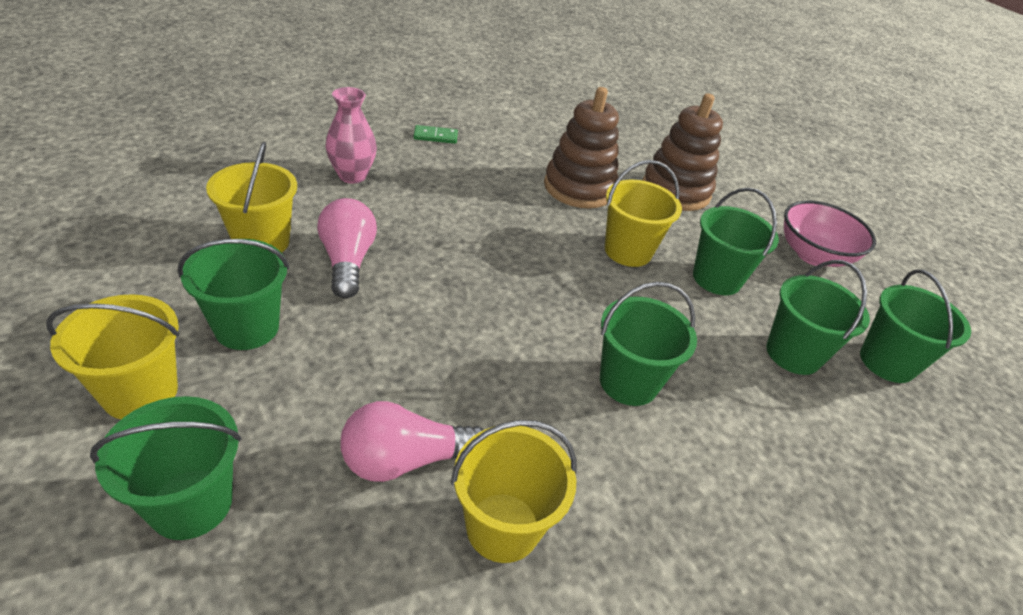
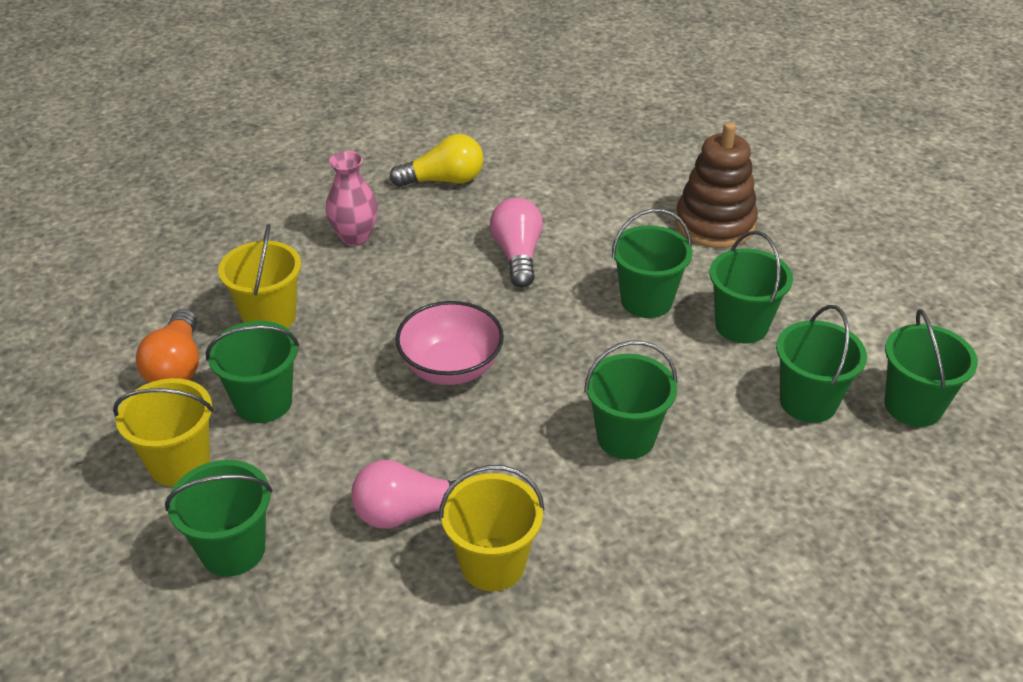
camera: 10 degrees right, 0 degrees up
(155, 284) = (177, 366): none -> orange light bulb
(347, 261) = (353, 331): pink light bulb -> pink light bulb (517, 255)
(435, 136) = (444, 180): green domino -> yellow light bulb
(579, 188) = (601, 230): brown stacking toy -> none
(627, 251) = (646, 301): yellow bucket -> green bucket
(813, 255) = (863, 290): pink bowl -> pink bowl (451, 368)

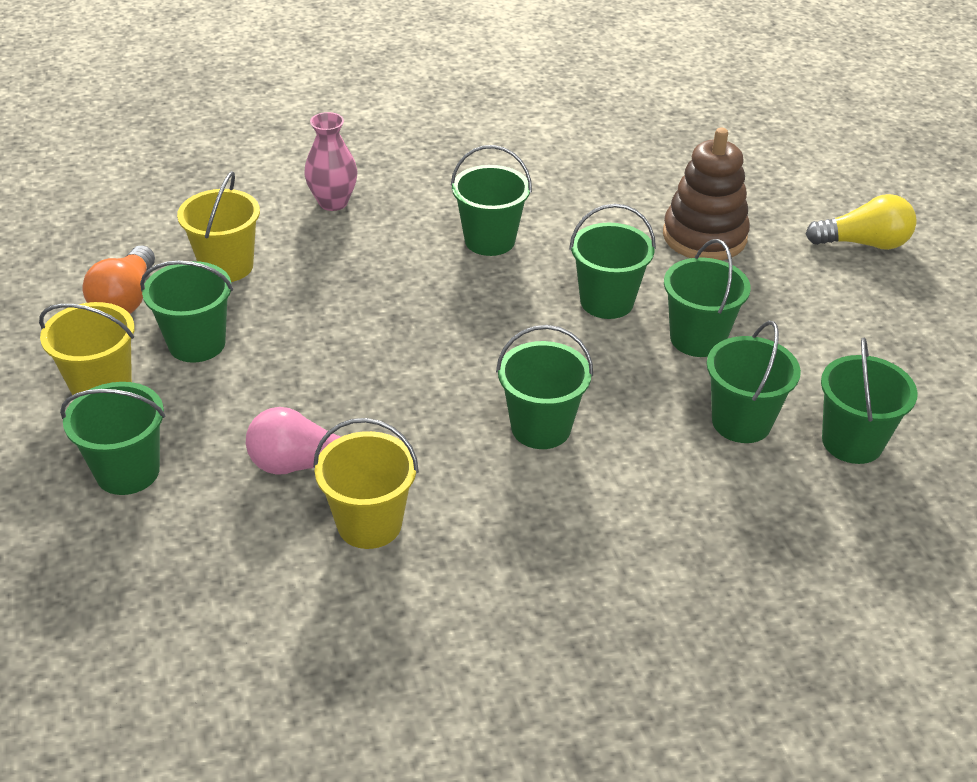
camera: 10 degrees right, 0 degrees up
(444, 180) = (439, 159): yellow light bulb -> yellow light bulb (864, 243)
(451, 368) = (388, 338): pink bowl -> none
(517, 255) = (489, 240): pink light bulb -> green bucket

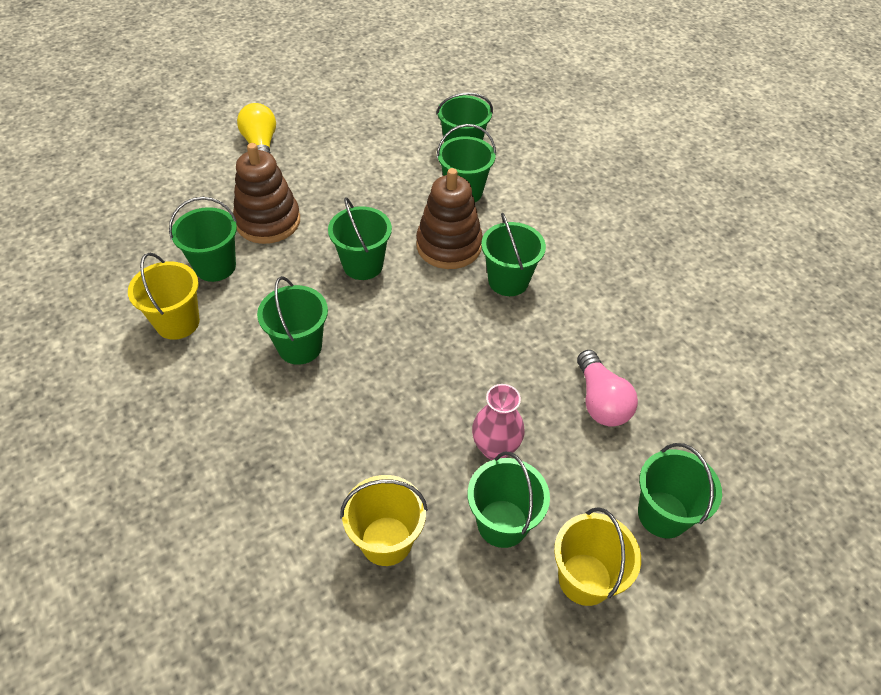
camera: 105 degrees left, 10 degrees up
(125, 299) = (462, 615): orange light bulb -> none
(333, 202) = (260, 481): pink vase -> pink vase (495, 448)
(369, 524) = (633, 350): yellow bucket -> yellow bucket (177, 322)
(625, 384) = (449, 246): none -> brown stacking toy
(697, 339) = (390, 216): green bucket -> green bucket (215, 266)

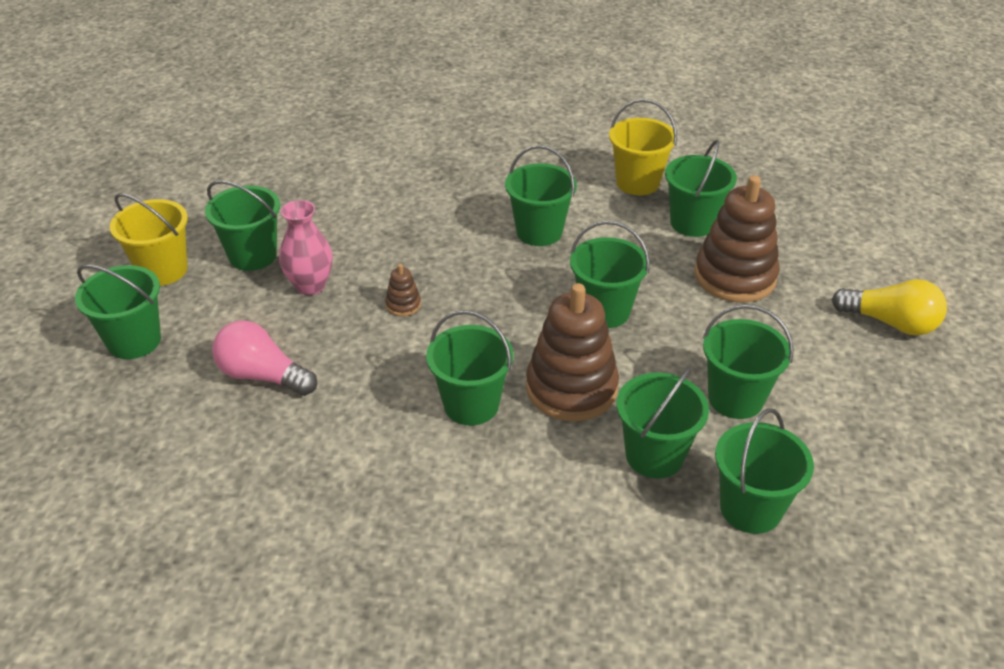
camera: 130 degrees right, 10 degrees down
(386, 541) = (317, 200): yellow bucket -> none
(389, 180) = (735, 398): none -> green bucket
(458, 373) = (403, 305): none -> brown stacking toy

